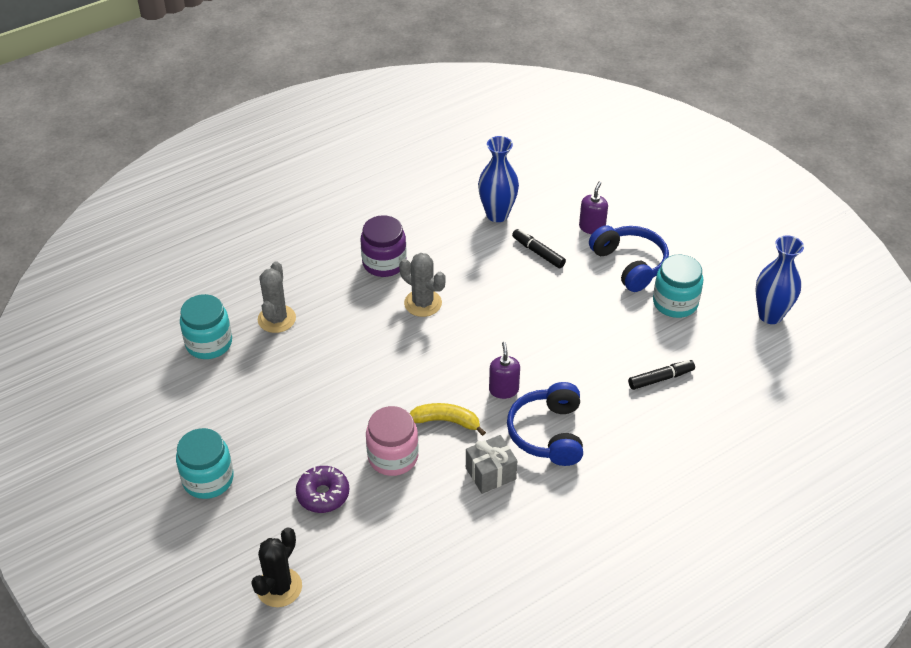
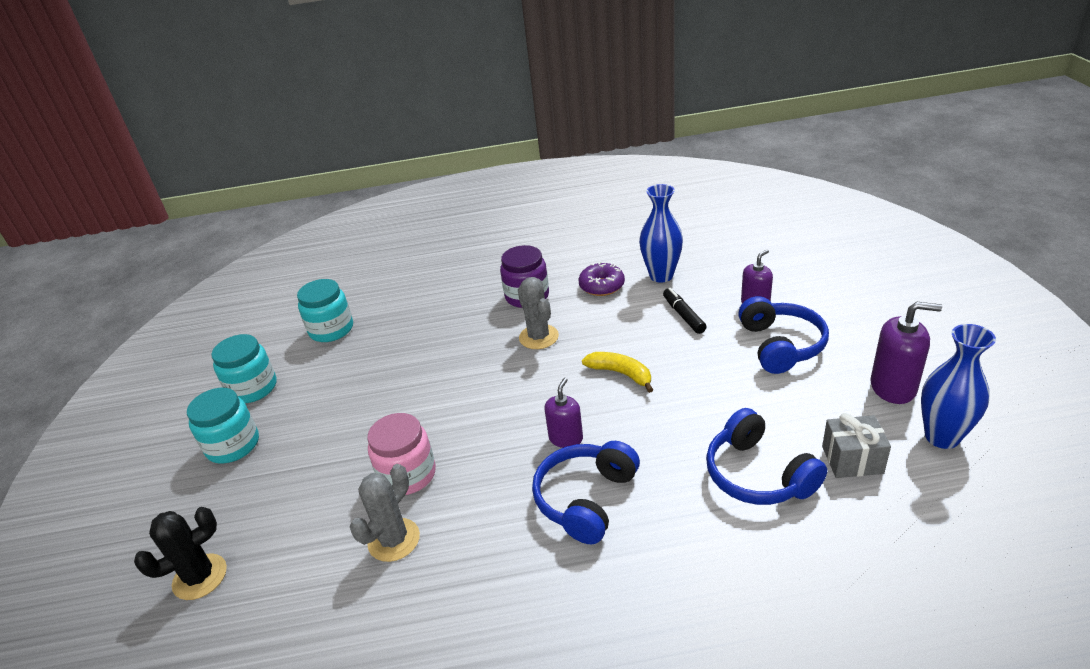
camera: 30 degrees right, 10 degrees down
(276, 319) = (400, 322): grey cactus -> grey cactus (394, 540)
(323, 494) = (315, 492): purple donut -> purple donut (602, 286)
(446, 421) = (485, 454): yellow banana -> yellow banana (621, 374)
(490, 473) = (494, 524): grey gift -> grey gift (852, 460)
(661, 379) = (758, 474): black marker -> blue headphones
(675, 303) = (817, 395): turquoise jar -> turquoise jar (253, 388)
(725, 282) = (893, 387): none -> purple soap dispenser

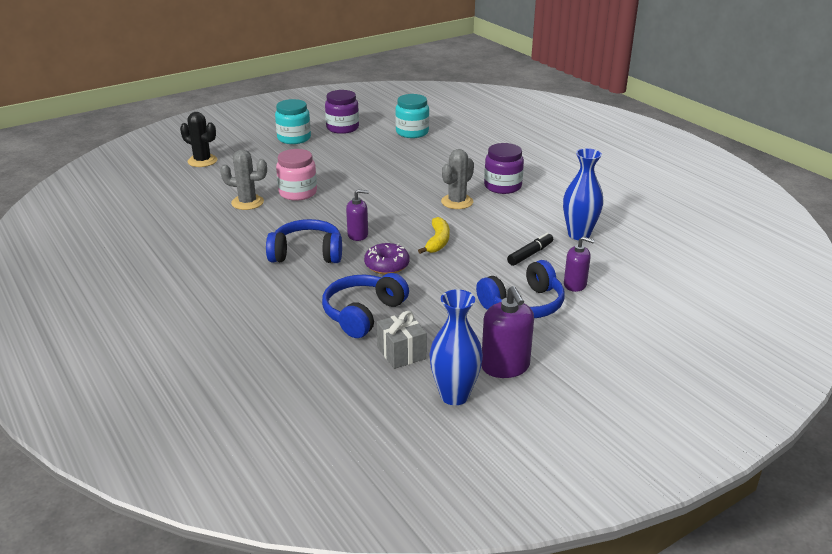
camera: 60 degrees right, 5 degrees down
(253, 388) = (342, 128): turquoise jar -> purple jar
(602, 286) = (541, 212): purple donut -> purple donut (387, 265)

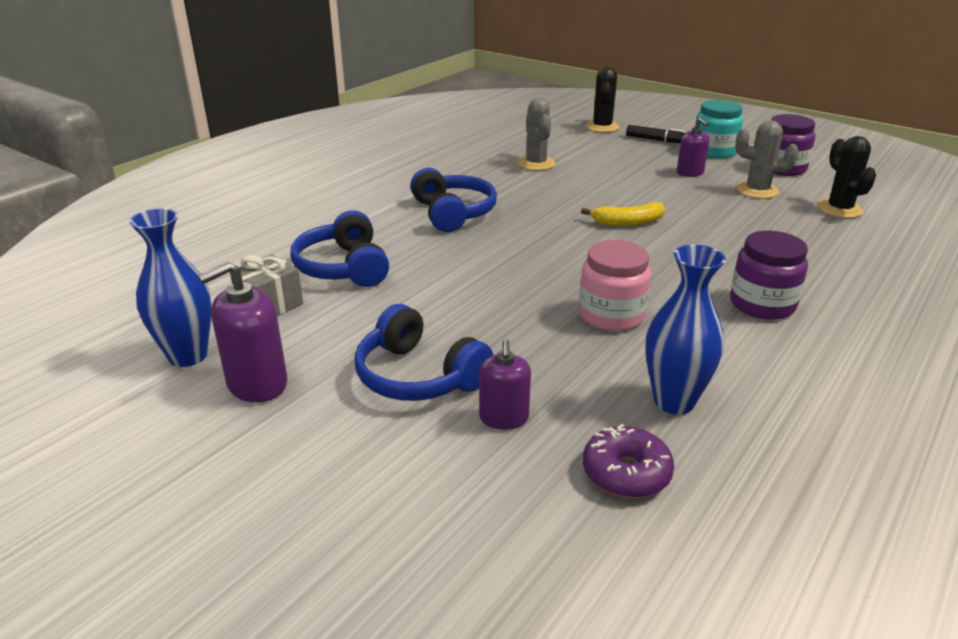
camera: 70 degrees right, 0 degrees up
(298, 193) = (584, 181): pink jar -> pink jar (611, 315)
(358, 235) = (516, 231): purple soap dispenser -> purple soap dispenser (690, 173)
(363, 313) = (343, 267): blue headphones -> blue headphones turned 120 degrees counterclockwise
(387, 265) = (458, 261): purple donut -> purple donut (626, 473)
(412, 132) = (839, 209): turquoise jar -> black cactus
(437, 241) = (543, 282): yellow banana -> yellow banana (627, 222)
(457, 202) = (669, 277): grey cactus -> grey cactus (757, 191)
(530, 254) = (568, 361): black marker -> black marker (656, 140)

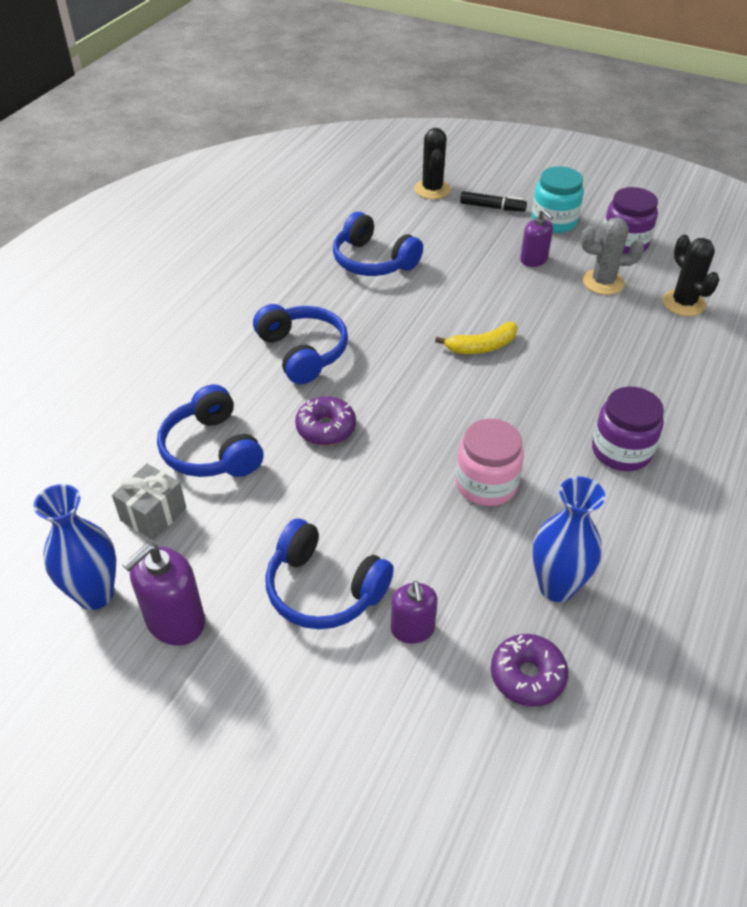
camera: 10 degrees left, 15 degrees up
(458, 263) = (326, 428): none -> purple donut
(536, 164) = (373, 261): grey cactus -> blue headphones

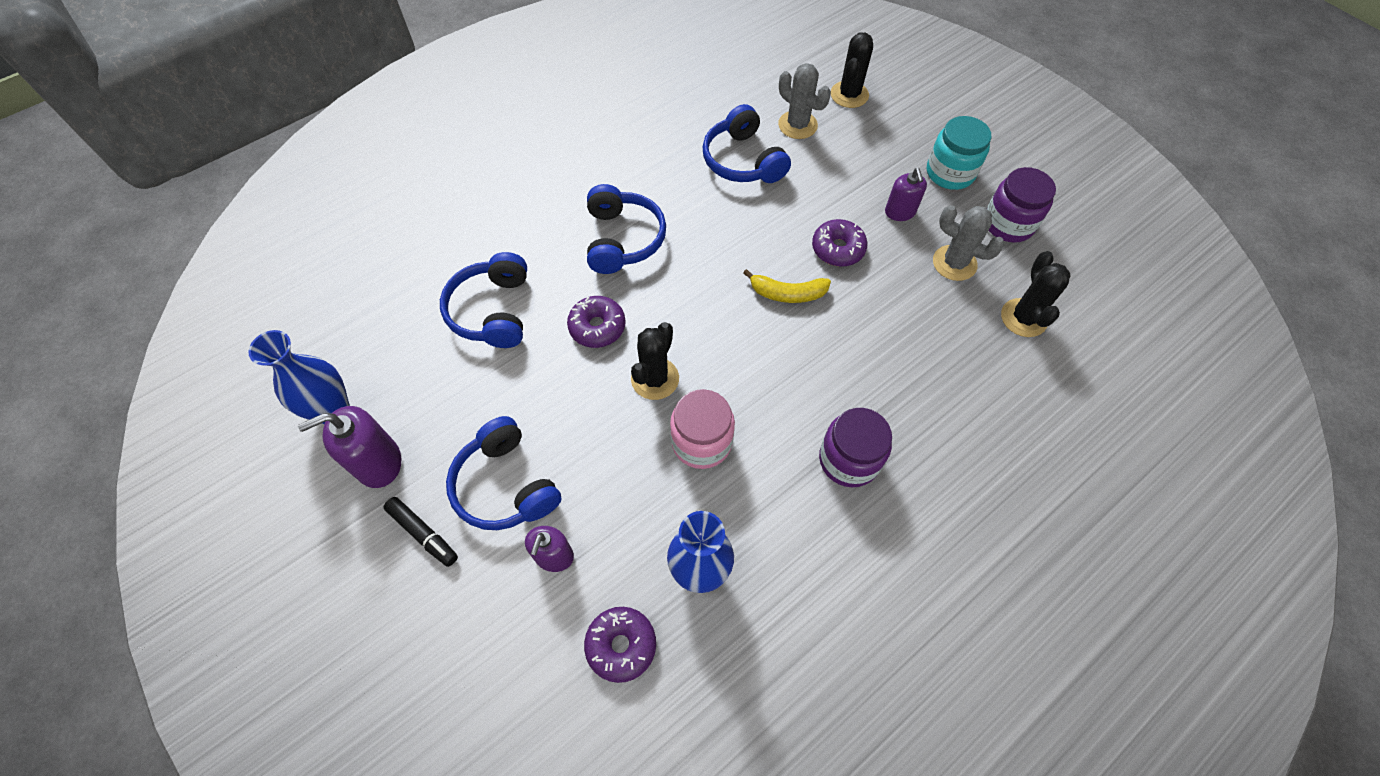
camera: 25 degrees right, 15 degrees up
(153, 514) = (415, 355): grey gift -> none
(403, 222) = (797, 125): none -> grey cactus
(409, 450) = (655, 379): none -> black cactus
(492, 207) = (897, 135): black marker -> black marker (423, 534)
(501, 301) = (838, 249): none -> purple donut

